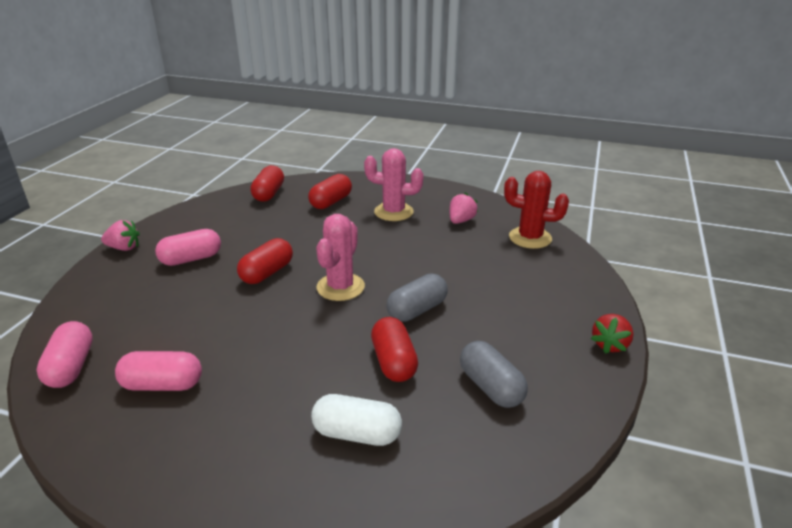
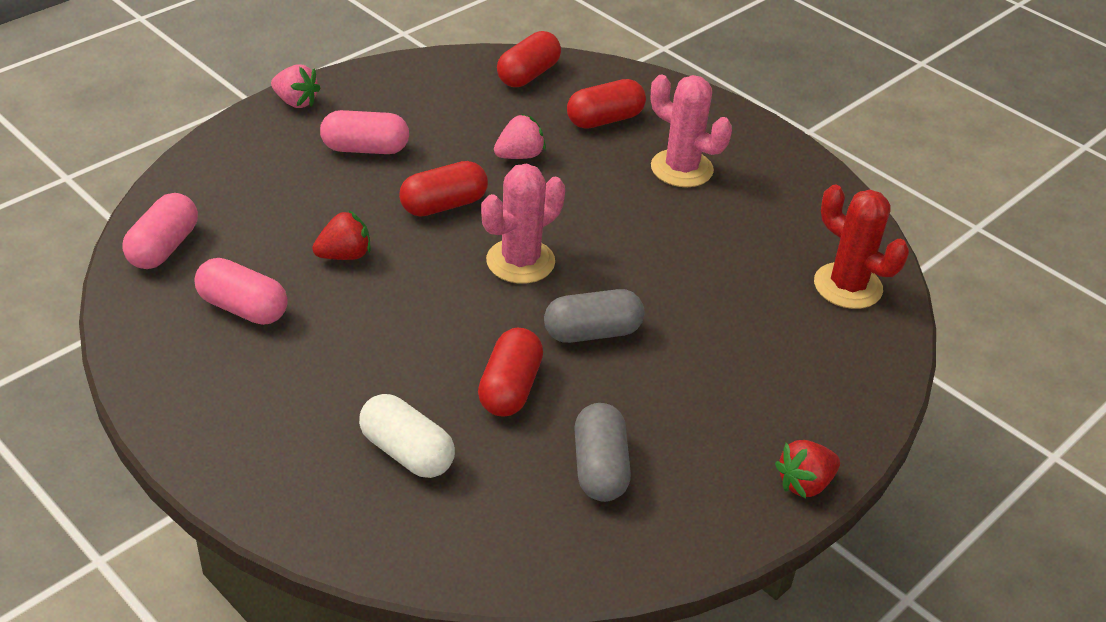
camera: 25 degrees right, 10 degrees up
(219, 324) = (344, 255): none -> red strawberry
(461, 221) = (769, 219): pink strawberry -> pink strawberry (519, 155)

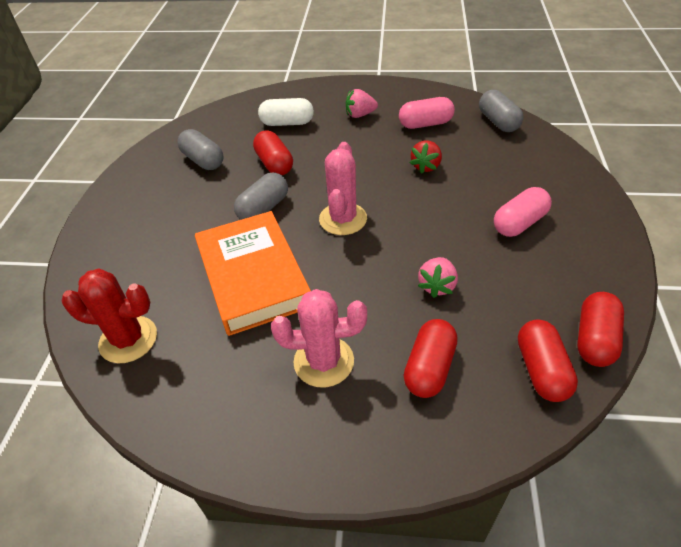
camera: 145 degrees right, 5 degrees up
(164, 247) = (498, 122): pink capsule -> grey capsule
(296, 102) = (608, 223): pink strawberry -> pink strawberry (360, 115)
(444, 205) = (425, 221): red capsule -> red capsule (594, 339)
(678, 266) = (253, 277): none -> orange book
(805, 483) = (100, 207): red strawberry -> none

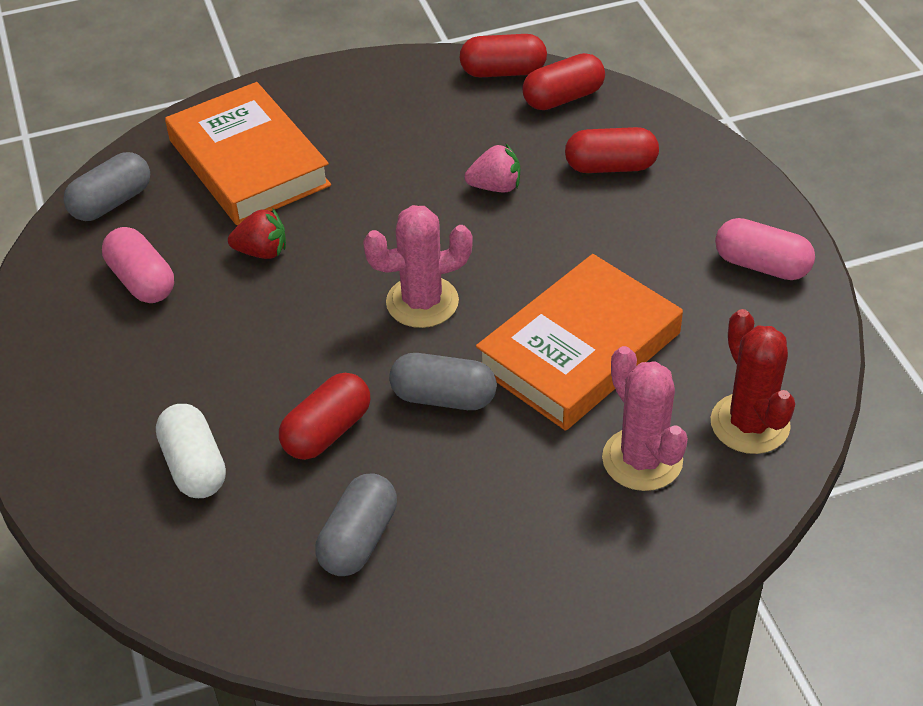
camera: 115 degrees left, 0 degrees up
(323, 361) = (656, 242): pink cactus -> pink cactus (642, 459)
(360, 115) = (135, 371): pink strawberry -> none
(516, 175) = (249, 163): none -> orange book
(519, 223) = (350, 144): pink capsule -> pink capsule (761, 265)

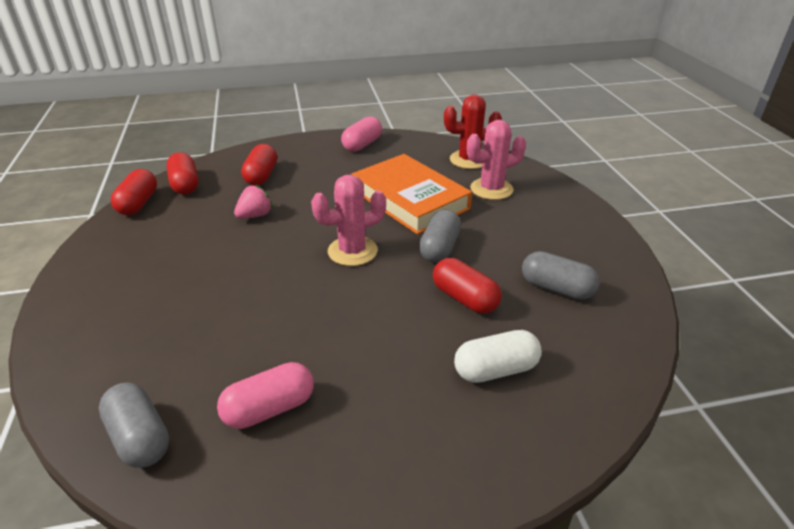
camera: 85 degrees left, 10 degrees down
(249, 163) = (147, 333): orange book -> none
(262, 252) = (267, 327): red strawberry -> none
(422, 302) = (352, 251): pink cactus -> pink cactus turned 75 degrees clockwise
(495, 187) = (255, 215): pink strawberry -> pink strawberry turned 45 degrees clockwise

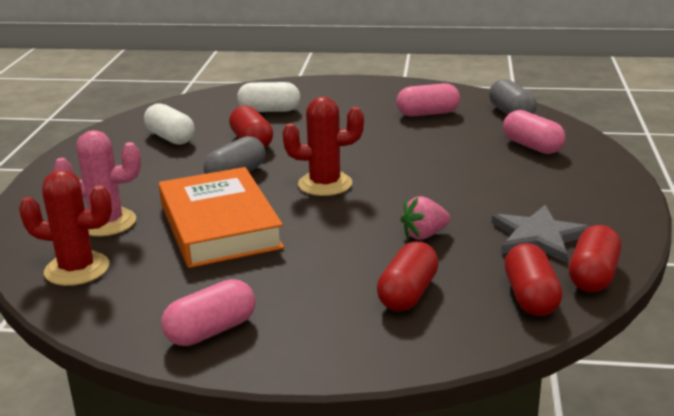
camera: 160 degrees left, 10 degrees down
(134, 351) = (532, 146): none -> pink capsule
(166, 227) = (538, 237): none -> grey star
(352, 251) = (325, 184): pink cactus -> red cactus
(556, 288) = (170, 138): grey capsule -> white capsule

